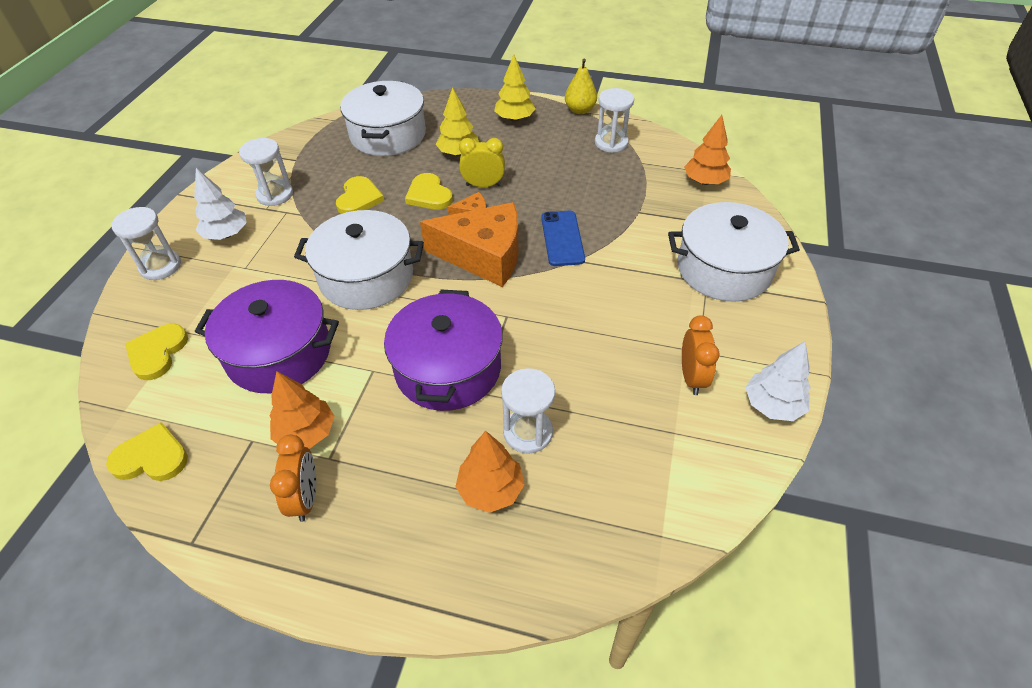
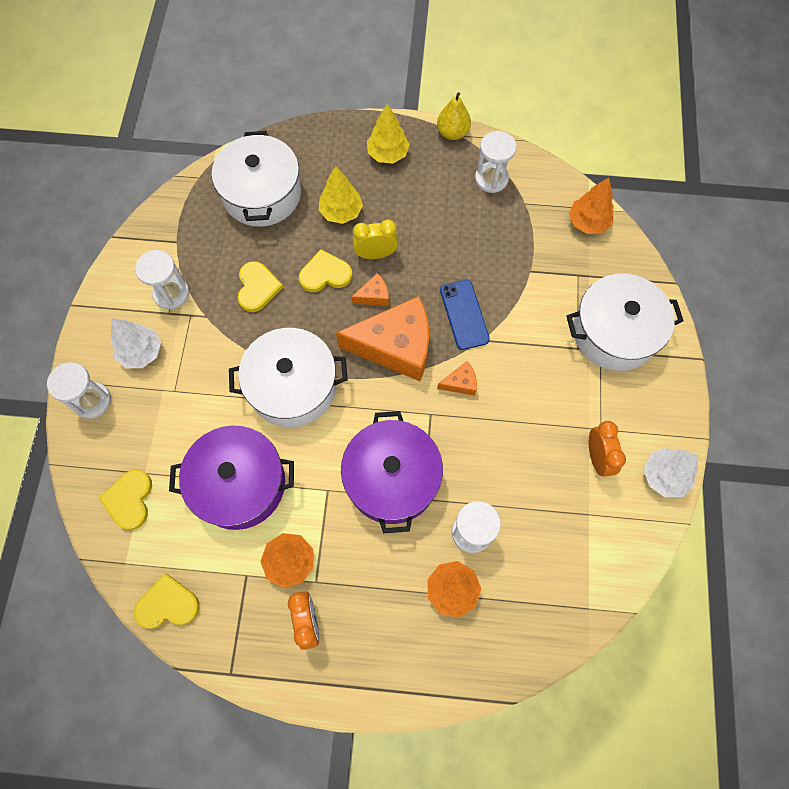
camera: 10 degrees left, 20 degrees up
(429, 195) = (325, 274): yellow heart -> yellow heart turned 120 degrees clockwise
(546, 293) = (460, 383): none -> orange cheese

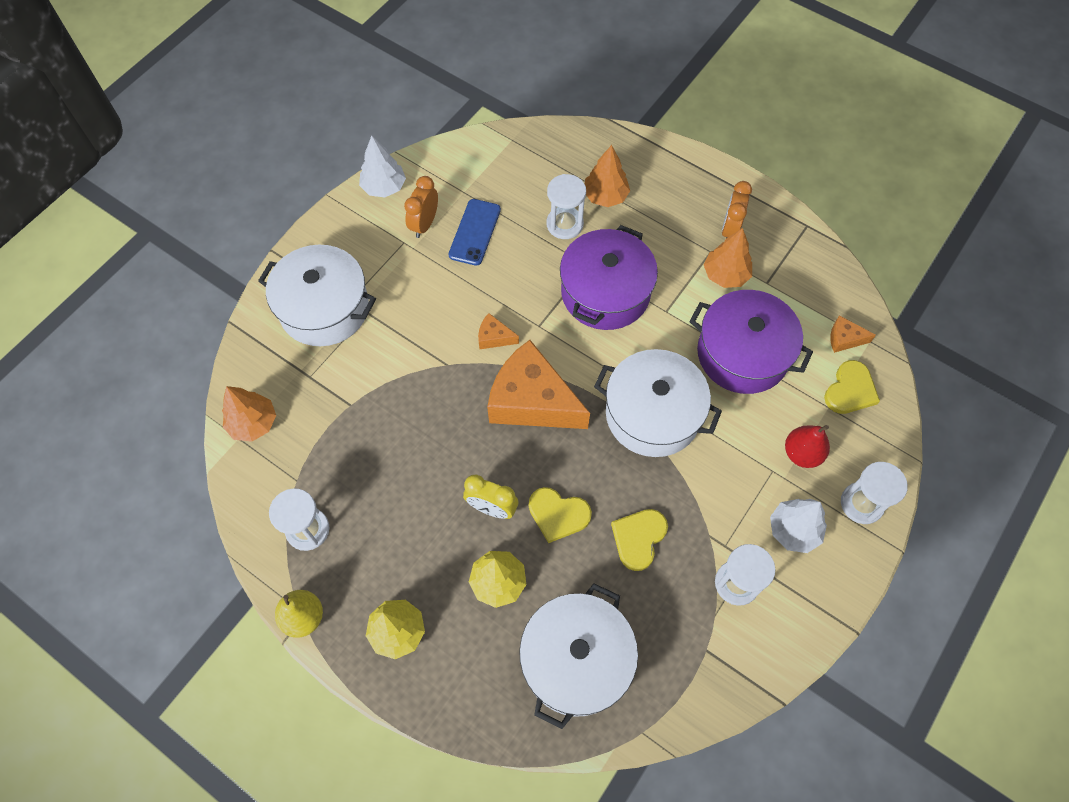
camera: 150 degrees left, 5 degrees down
(155, 418) = (802, 453): none -> red pear
(168, 604) = (841, 293): yellow heart -> none
(374, 295) = (521, 463): orange cheese -> orange cheese (844, 339)
(464, 314) = (446, 396): blue phone -> blue phone (475, 232)

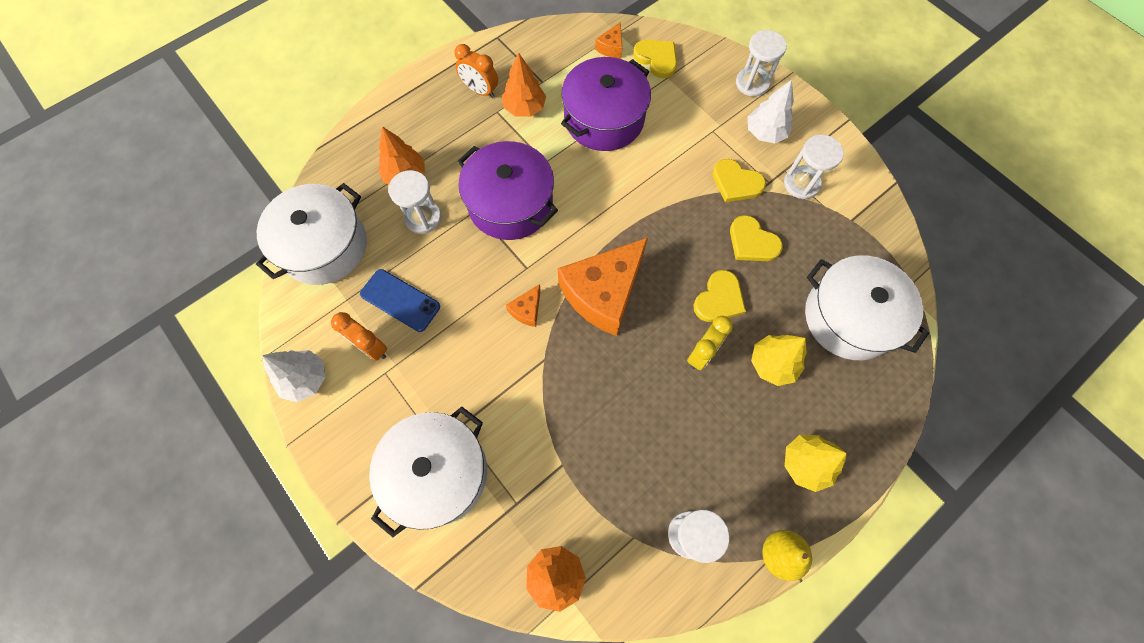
camera: 75 degrees left, 5 degrees up
(652, 414) = (642, 200): white pot -> white pot (324, 246)
(710, 508) = (736, 183): none -> yellow heart
(802, 453) = (703, 107): red pear -> none

